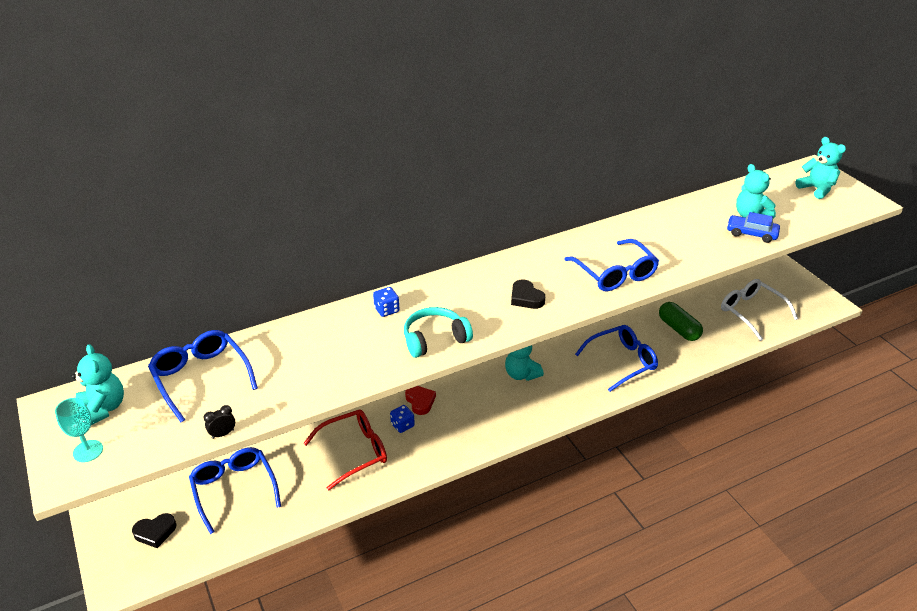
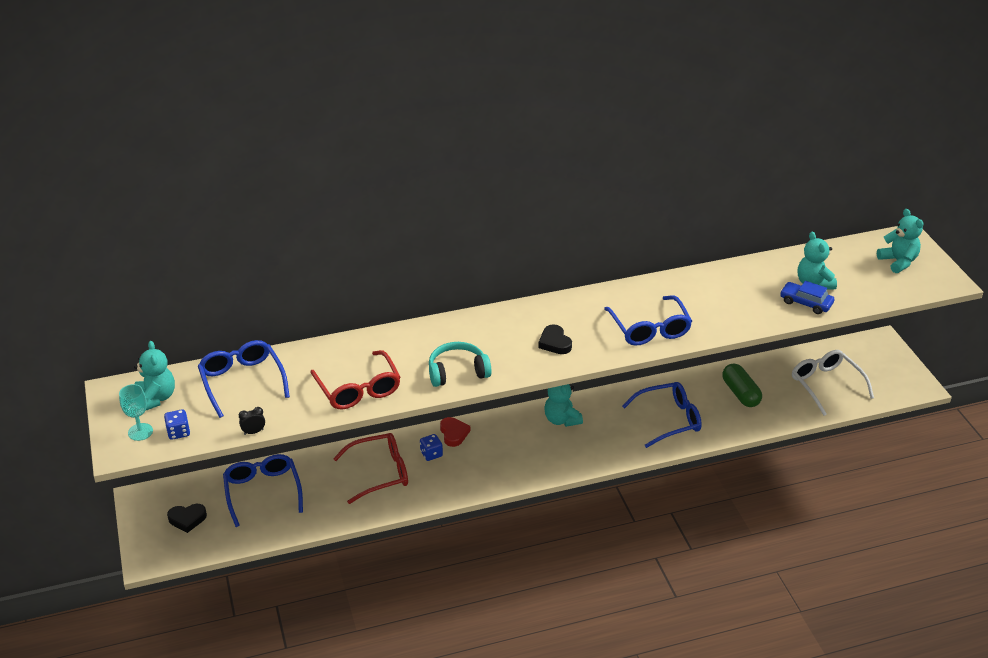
camera: 10 degrees right, 0 degrees up
(333, 370) = (358, 389): none -> red glasses
(387, 310) = (420, 339): blue dice -> blue dice (178, 432)

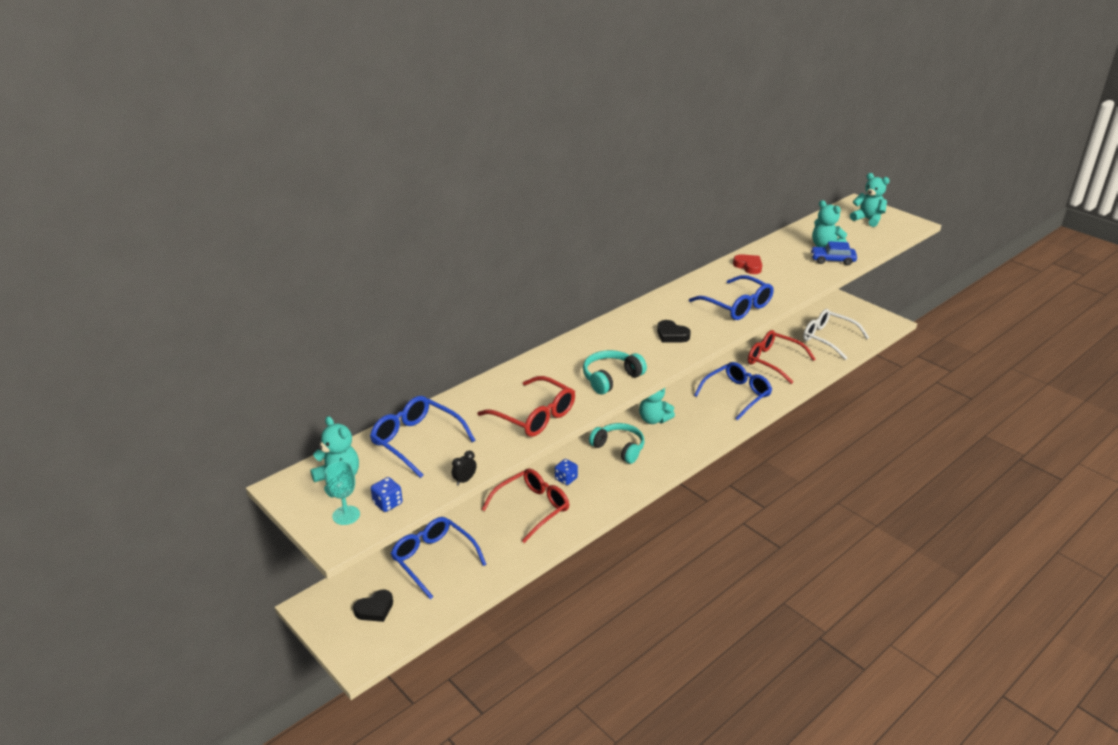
camera: 25 degrees left, 5 degrees down
(453, 433) = (572, 457): red heart -> red heart (748, 266)
(504, 439) = (619, 448): none -> turquoise headphones
(740, 393) = (773, 361): green capsule -> red glasses

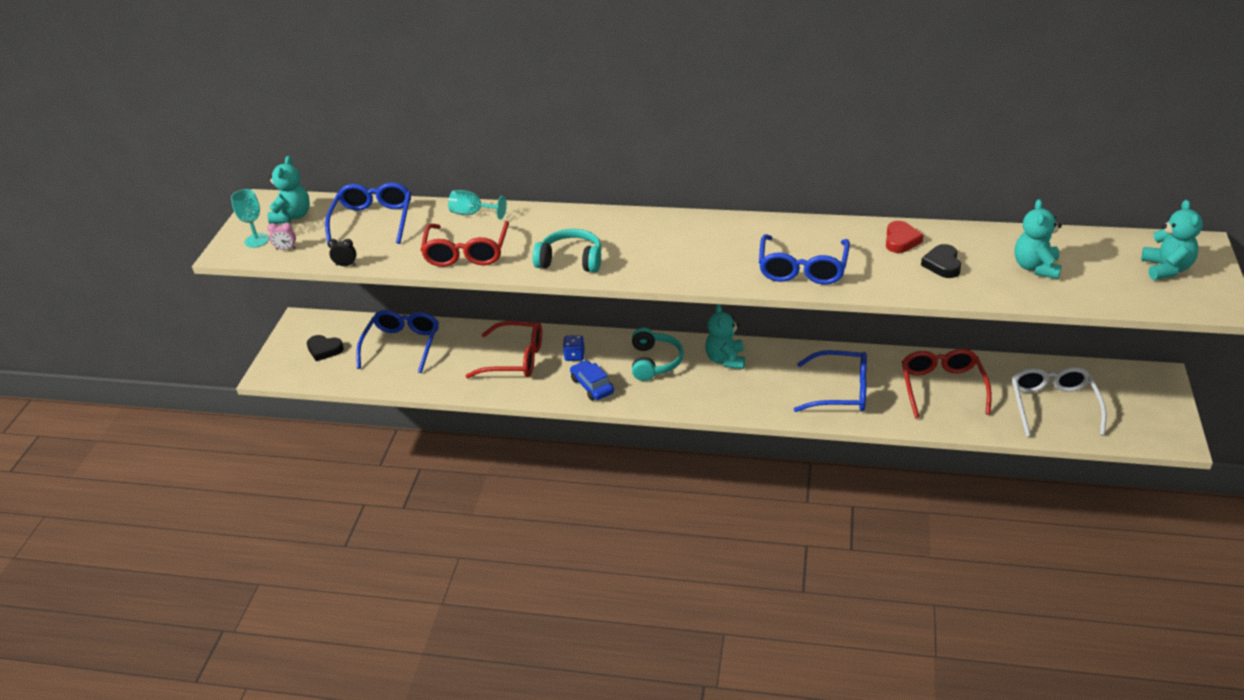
camera: 55 degrees right, 5 degrees up
(387, 503) = (286, 249): blue dice -> pink clock
(483, 392) = (472, 214): none -> turquoise goblet
(672, 335) = (690, 258): black heart -> black heart (942, 264)
(832, 260) = (1009, 285): blue car -> blue car (592, 386)

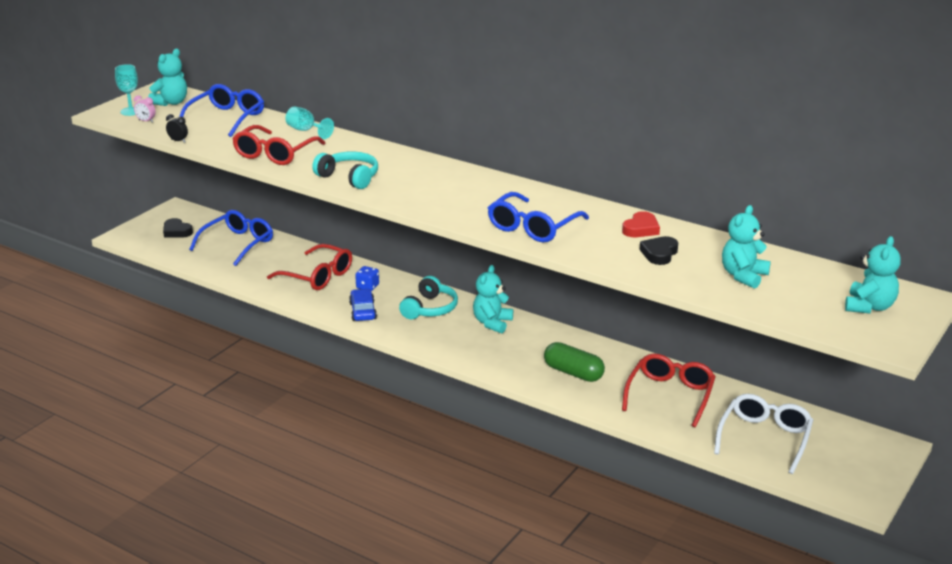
camera: 20 degrees right, 10 degrees down
(841, 391) = (573, 373): blue glasses -> green capsule

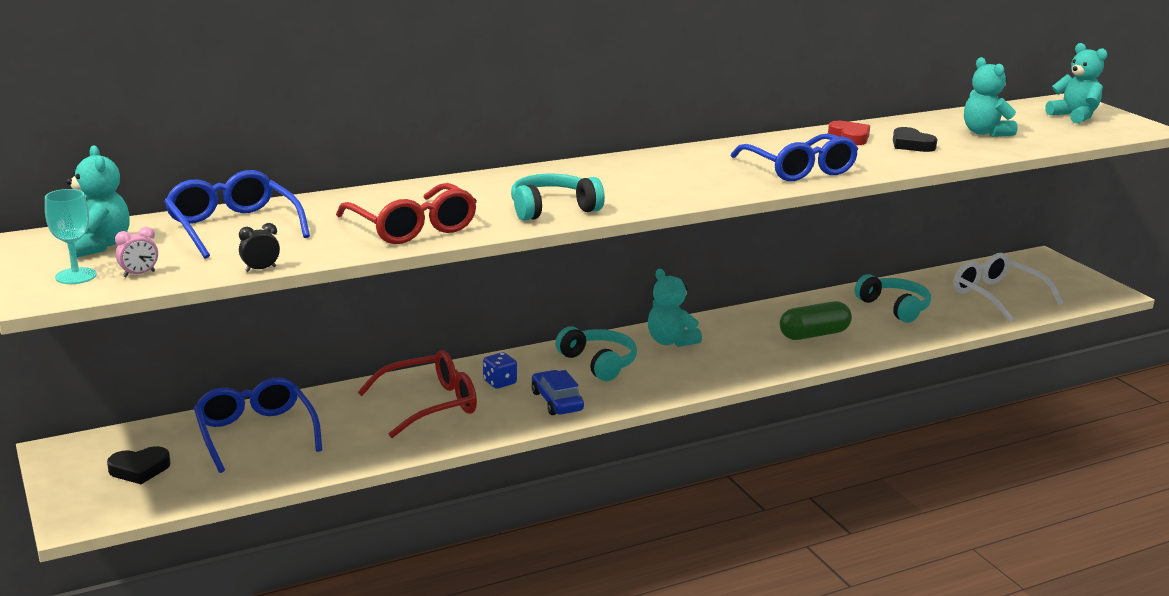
camera: 60 degrees left, 5 degrees down
(305, 131) = (364, 198): turquoise goblet -> none
(363, 311) = (557, 401): blue car -> blue car turned 45 degrees clockwise
(670, 395) = (894, 308): red glasses -> turquoise headphones

